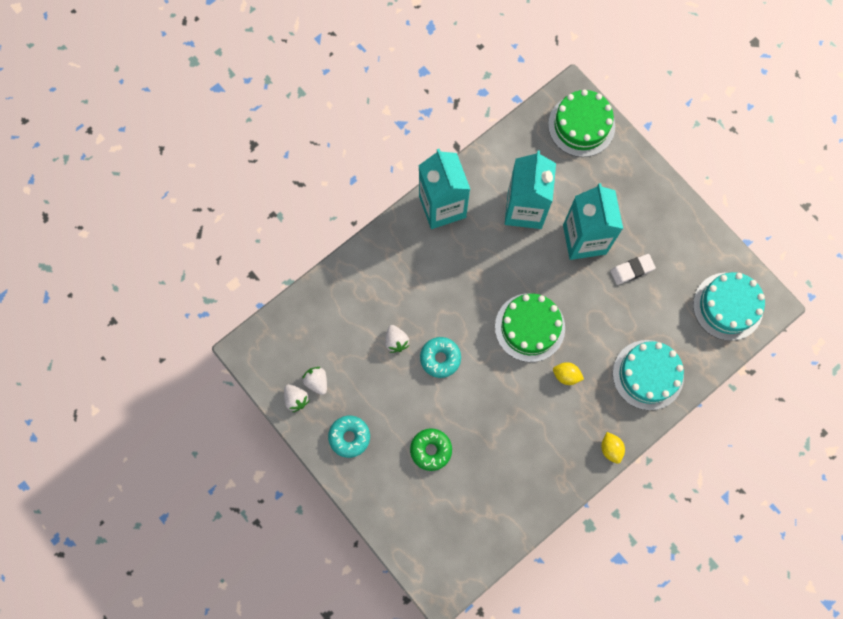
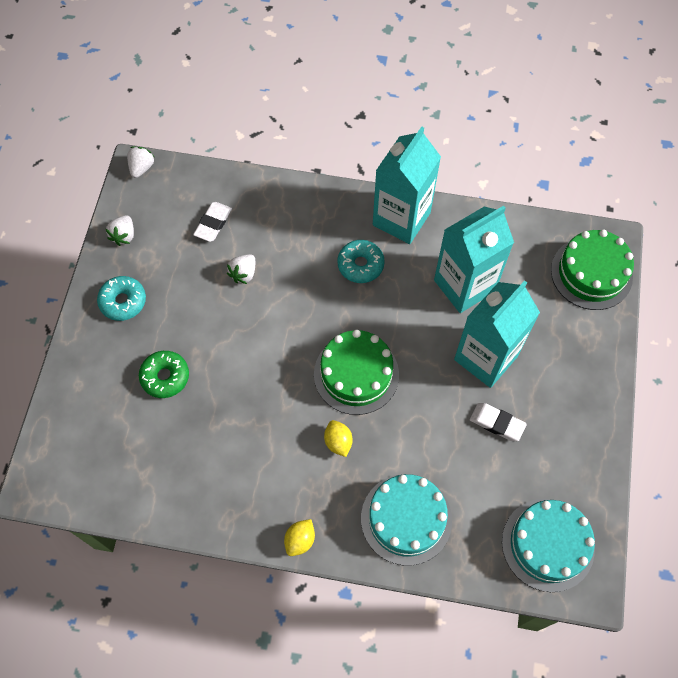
camera: 50 degrees right, 10 degrees down
(317, 381) = (153, 240): white strawberry -> white strawberry (142, 168)
(339, 331) = (213, 223): none -> white eraser
(440, 358) = (259, 321): turquoise donut -> turquoise donut (360, 265)

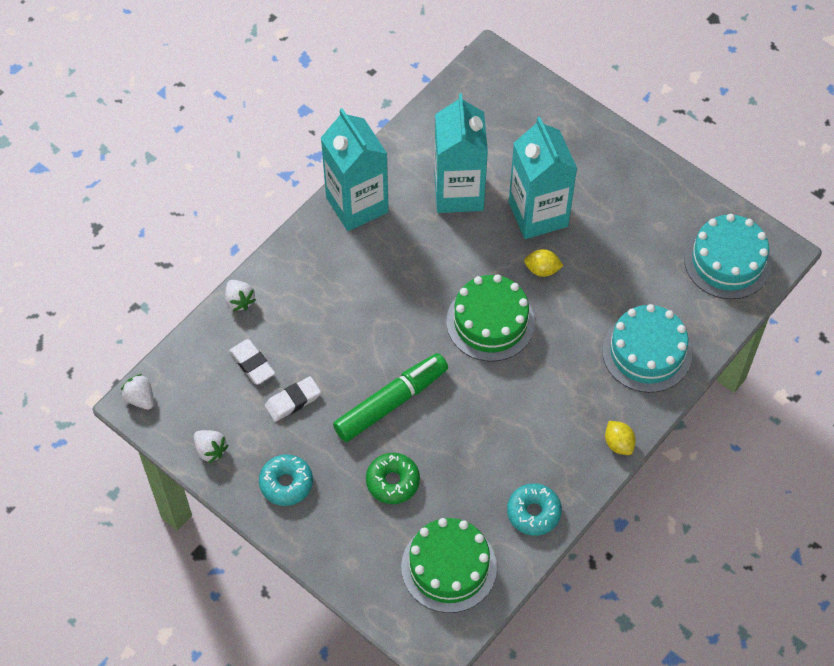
camera: 60 degrees left, 5 degrees down
(236, 338) = (391, 402): none -> green marker
(243, 274) = (326, 363): white strawberry -> white strawberry (239, 300)
(338, 442) = (546, 369): yellow lemon -> yellow lemon (542, 270)
(360, 265) = (383, 262): turquoise donut -> turquoise donut (533, 512)
(497, 423) = (603, 239): white eraser -> white eraser (293, 401)
(591, 273) = (509, 92): green cake -> green cake (449, 567)

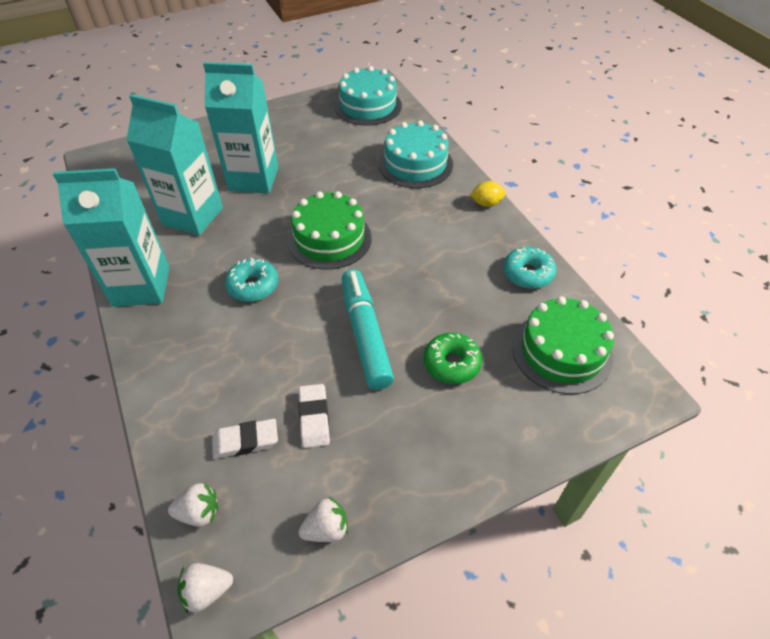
camera: 65 degrees left, 10 degrees down
(239, 300) = (161, 425): white strawberry -> white strawberry (199, 512)
(286, 483) = (409, 461): turquoise donut -> turquoise donut (253, 286)
(391, 402) = (365, 334): green marker -> turquoise marker
(542, 270) = (304, 193): yellow lemon -> none

